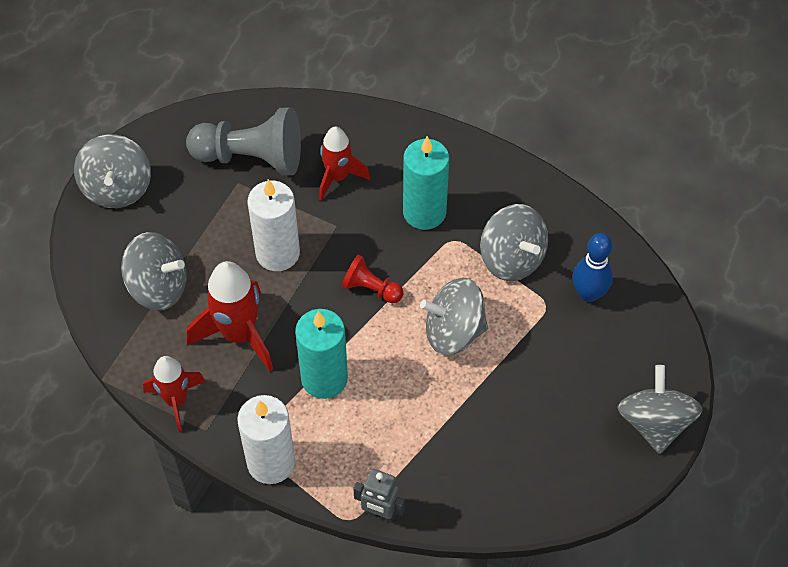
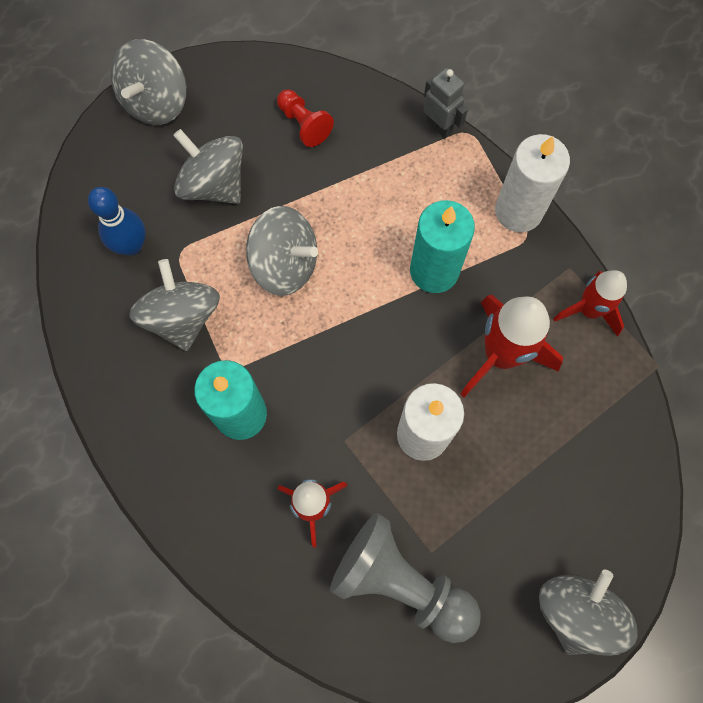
camera: 155 degrees left, 15 degrees up
(158, 287) = (568, 450): grey spinning top -> grey spinning top (214, 184)
(371, 289) = (343, 347): red pawn -> red pawn (304, 124)

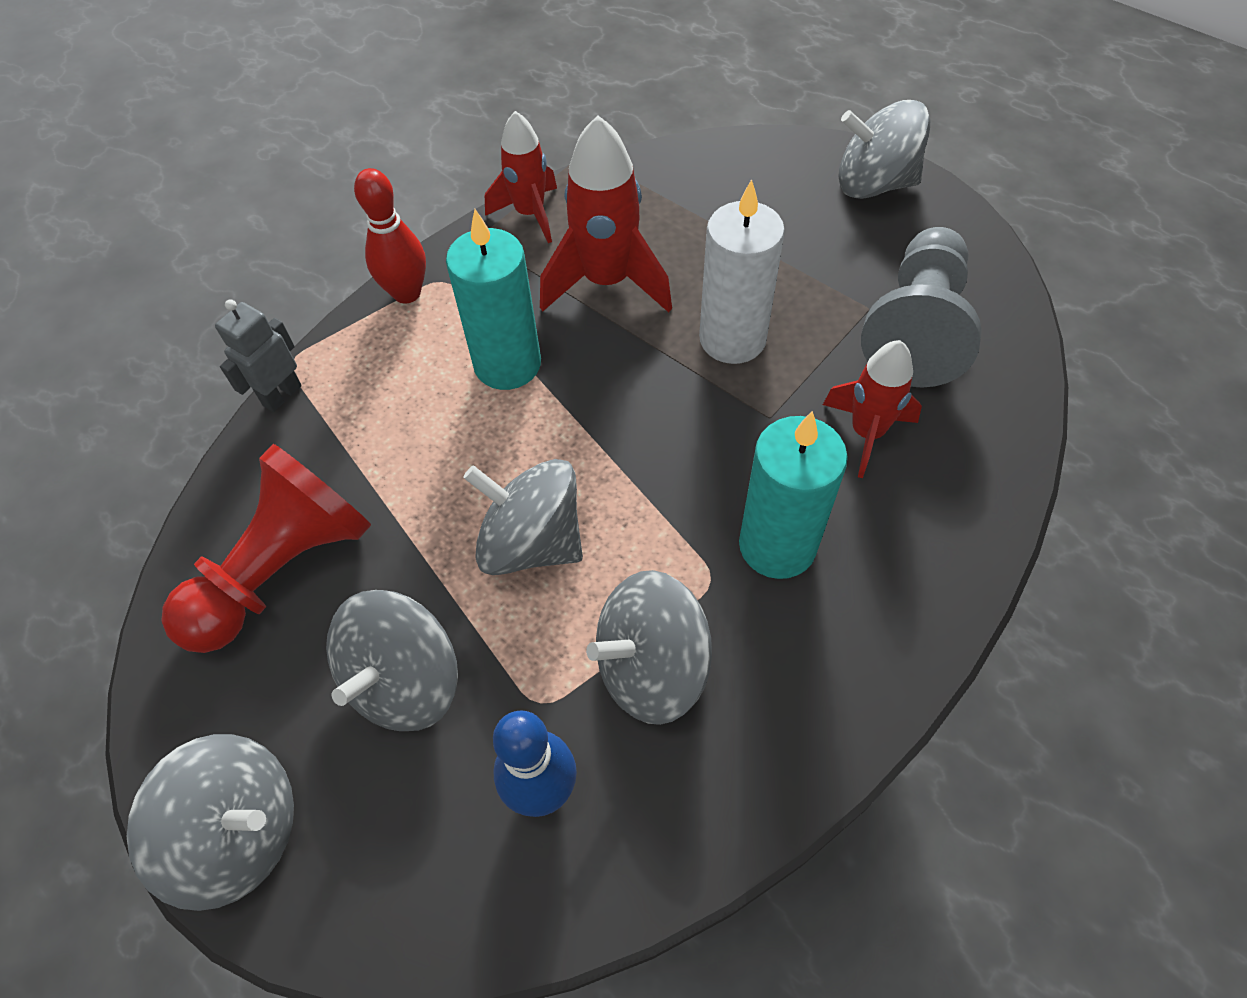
camera: 100 degrees left, 15 degrees down
(285, 264) = (531, 542): grey spinning top -> grey spinning top turned 75 degrees counterclockwise
(304, 124) = (283, 570): red pawn -> red pawn, size x1.94
(518, 211) = (407, 293): white candle -> red bowling pin

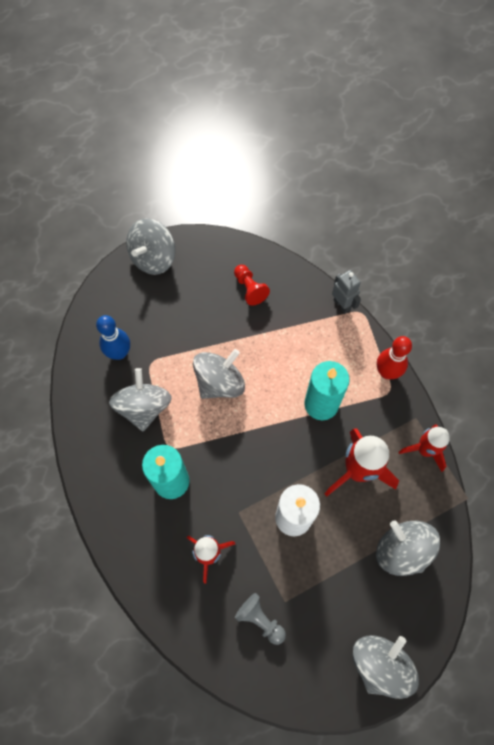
camera: 110 degrees right, 10 degrees up
(283, 570) = (249, 289): red pawn -> red pawn, size x0.51
(405, 681) = (182, 320): grey spinning top -> grey spinning top (401, 550)
(916, 329) = (260, 619): grey pawn -> grey pawn, size x0.51

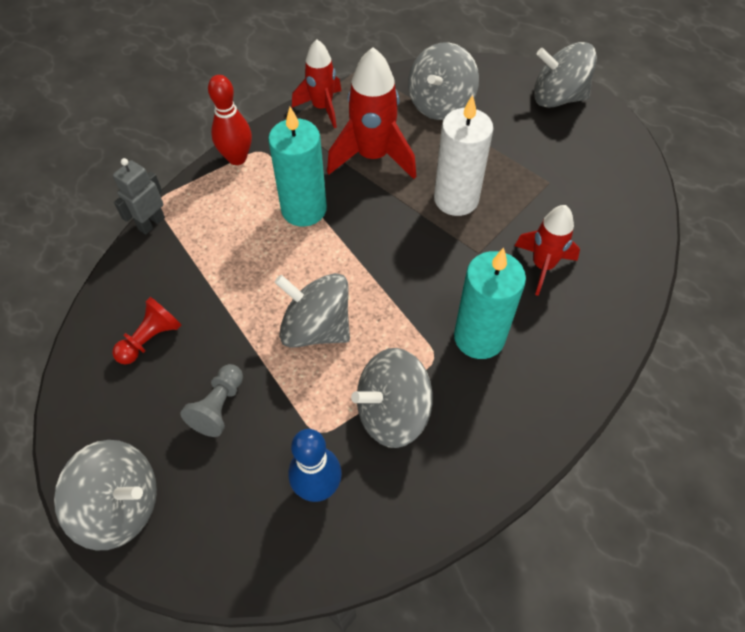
camera: 110 degrees left, 10 degrees down
(260, 619) = (580, 198): grey pawn -> grey pawn (219, 406)

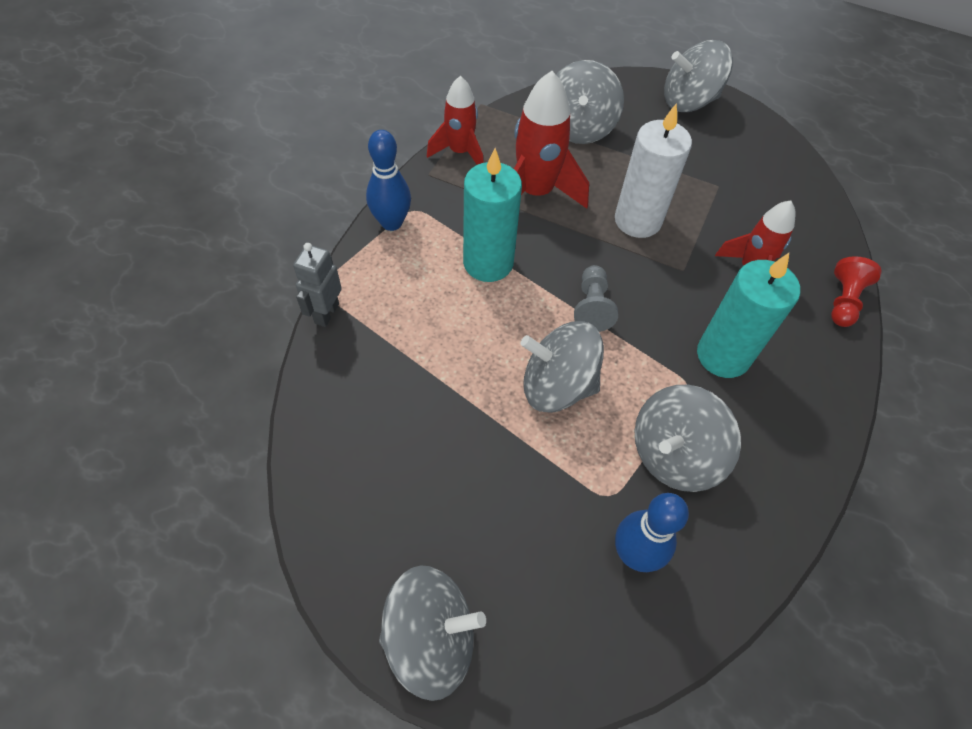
camera: 20 degrees left, 0 degrees up
(151, 339) = (382, 442): red pawn -> red pawn (843, 301)
(219, 406) = (491, 497): grey pawn -> grey pawn (592, 307)
(237, 158) = (391, 223): red bowling pin -> blue bowling pin

